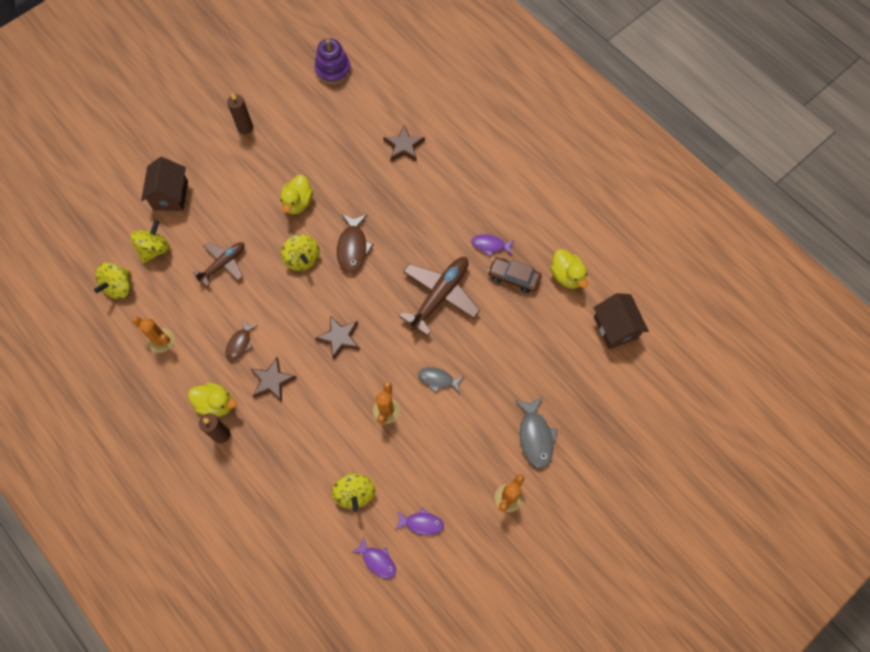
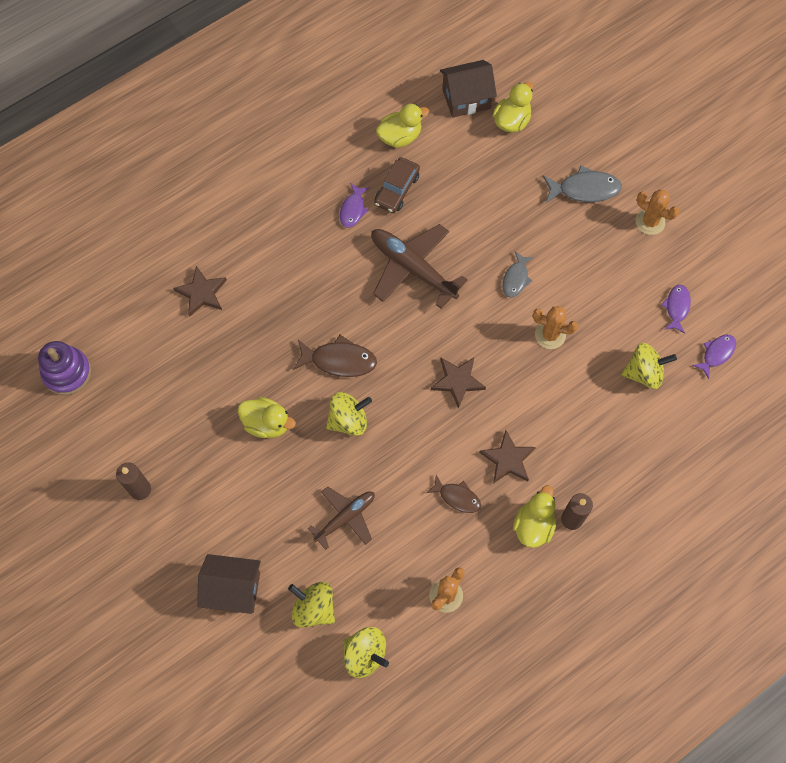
camera: 85 degrees left, 0 degrees up
(223, 264) = (345, 518): brown plane -> brown plane turned 90 degrees clockwise
(598, 368) = (511, 121): none -> yellow duck

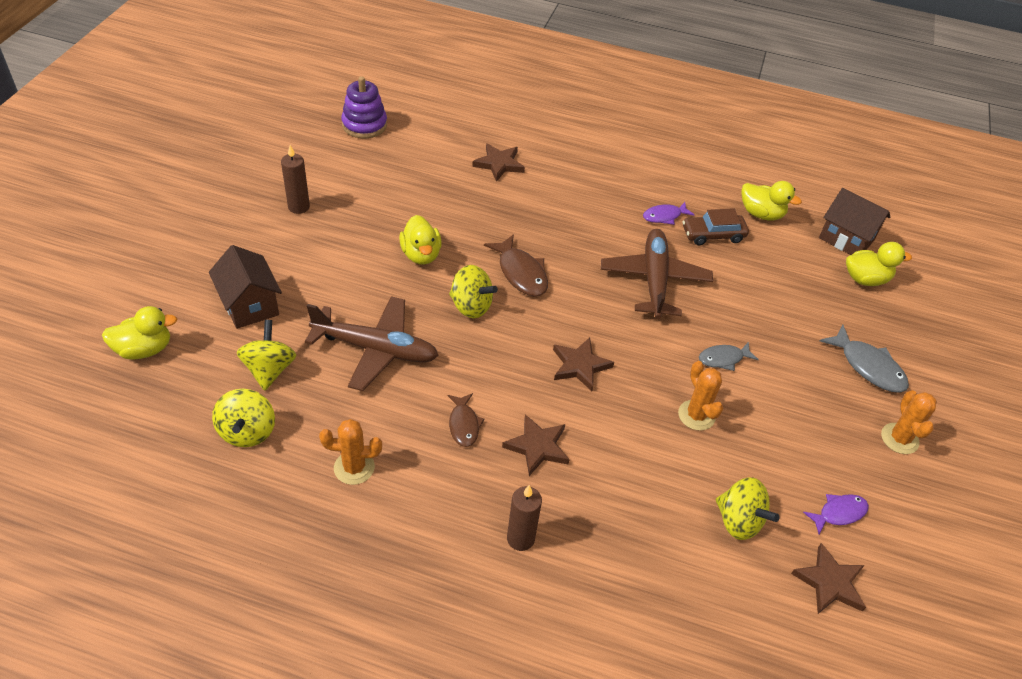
camera: 50 degrees right, 20 degrees down
(345, 518) = (375, 349): brown plane -> brown plane, size x1.58
(533, 525) = (486, 506): yellow duck -> yellow duck (144, 349)
(716, 354) = (829, 582): purple fish -> brown star

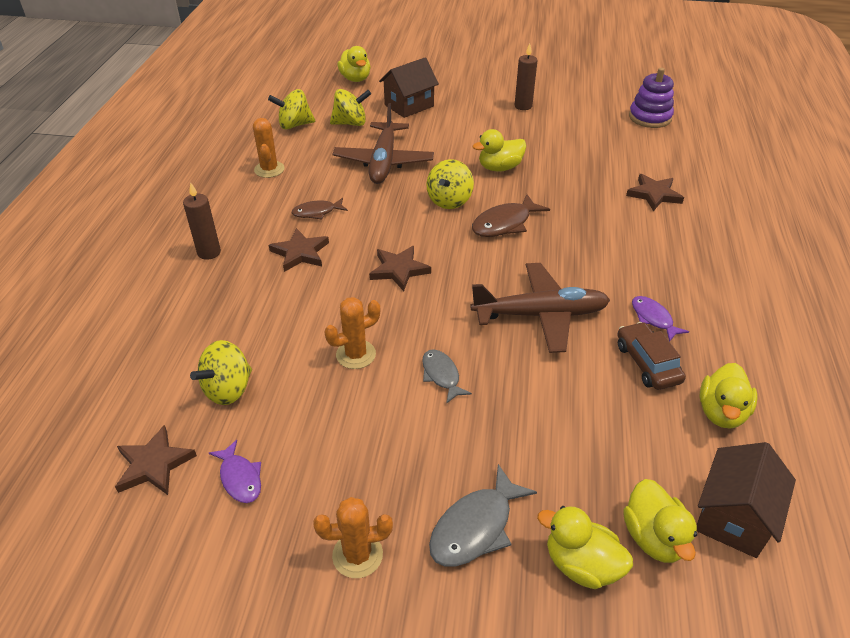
camera: 85 degrees right, 5 degrees down
(890, 319) = (581, 564): none -> yellow duck

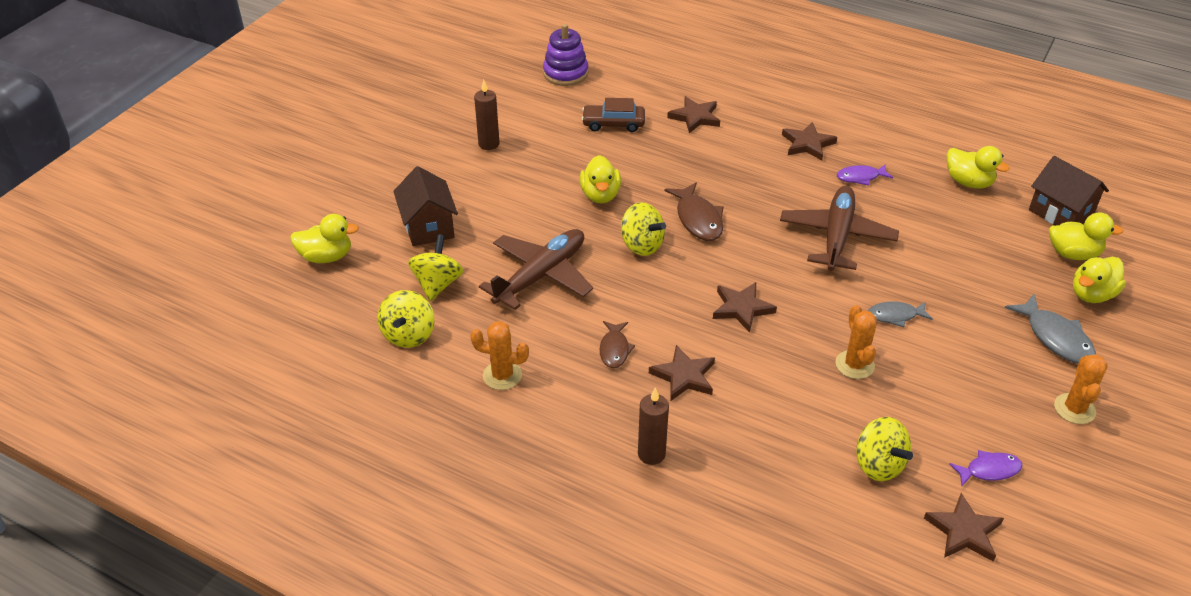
camera: 70 degrees left, 0 degrees up
(383, 162) = (541, 275): brown plane -> brown plane turned 75 degrees counterclockwise
(647, 363) = (910, 198): brown car -> brown car (613, 124)
(677, 271) = (807, 144): none -> brown star

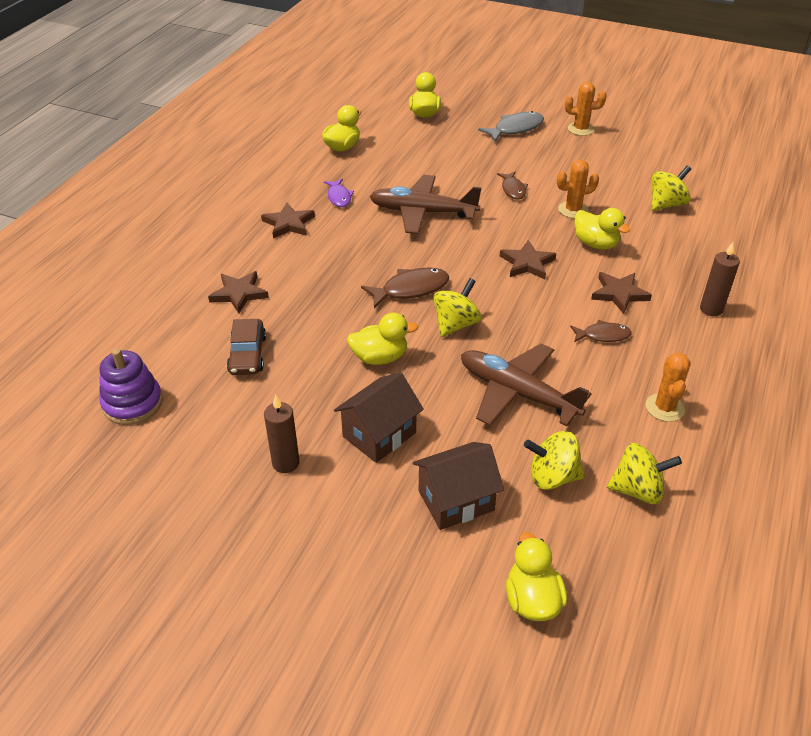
camera: 95 degrees left, 0 degrees up
(895, 316) = (513, 189): grey fish -> brown fish
(964, 531) = (705, 176): brown star -> none
(989, 470) = (649, 163): purple fish -> none
(1060, 213) = (378, 113): brown house -> brown house (379, 434)
(1092, 294) = (467, 111): yellow duck -> yellow duck (596, 244)

